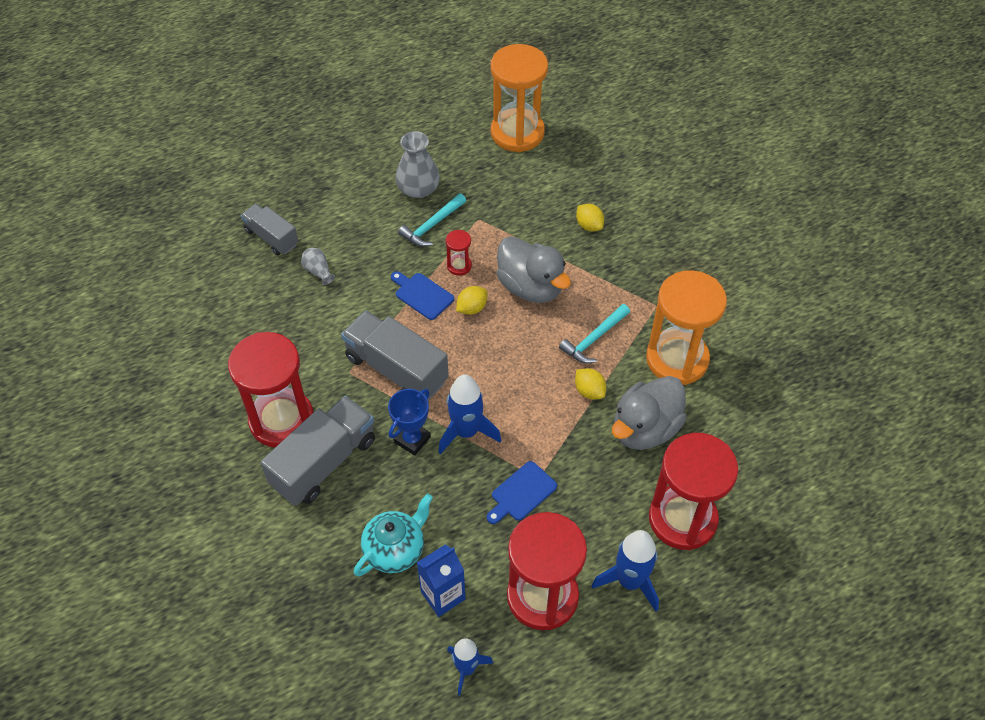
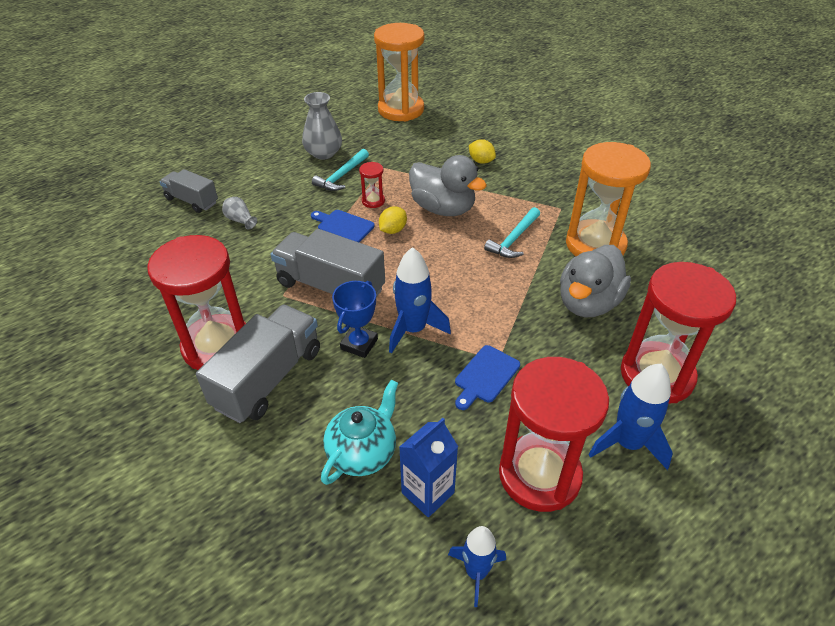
camera: 10 degrees left, 10 degrees down
(589, 391) = (523, 279): yellow lemon -> none

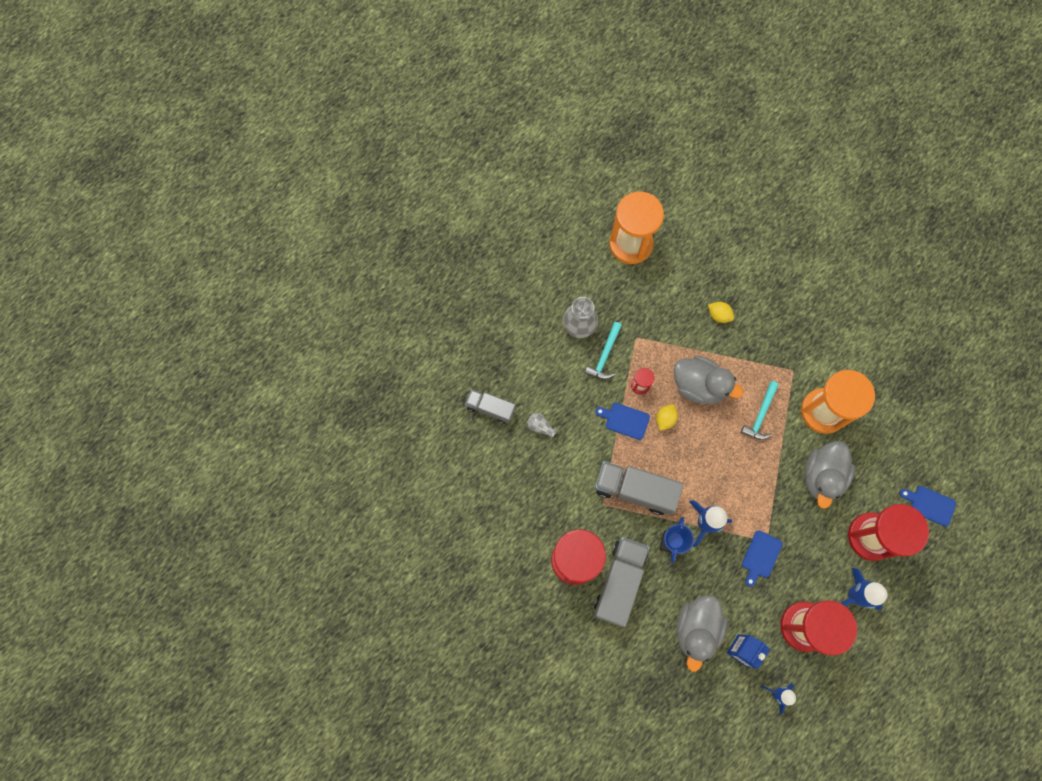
camera: 10 degrees left, 30 degrees up
(363, 452) = (697, 629): turquoise teapot -> grey duck
(747, 351) = (930, 505): none -> blue cutting board

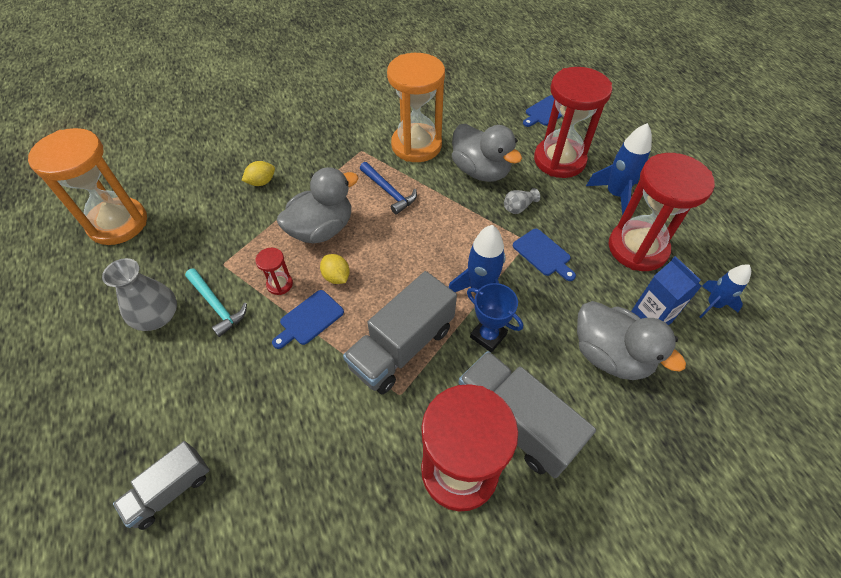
camera: 65 degrees left, 20 degrees down
(540, 426) = (246, 428): grey vase -> grey vase (518, 207)
(760, 415) = (389, 192): turquoise hammer -> blue hammer

